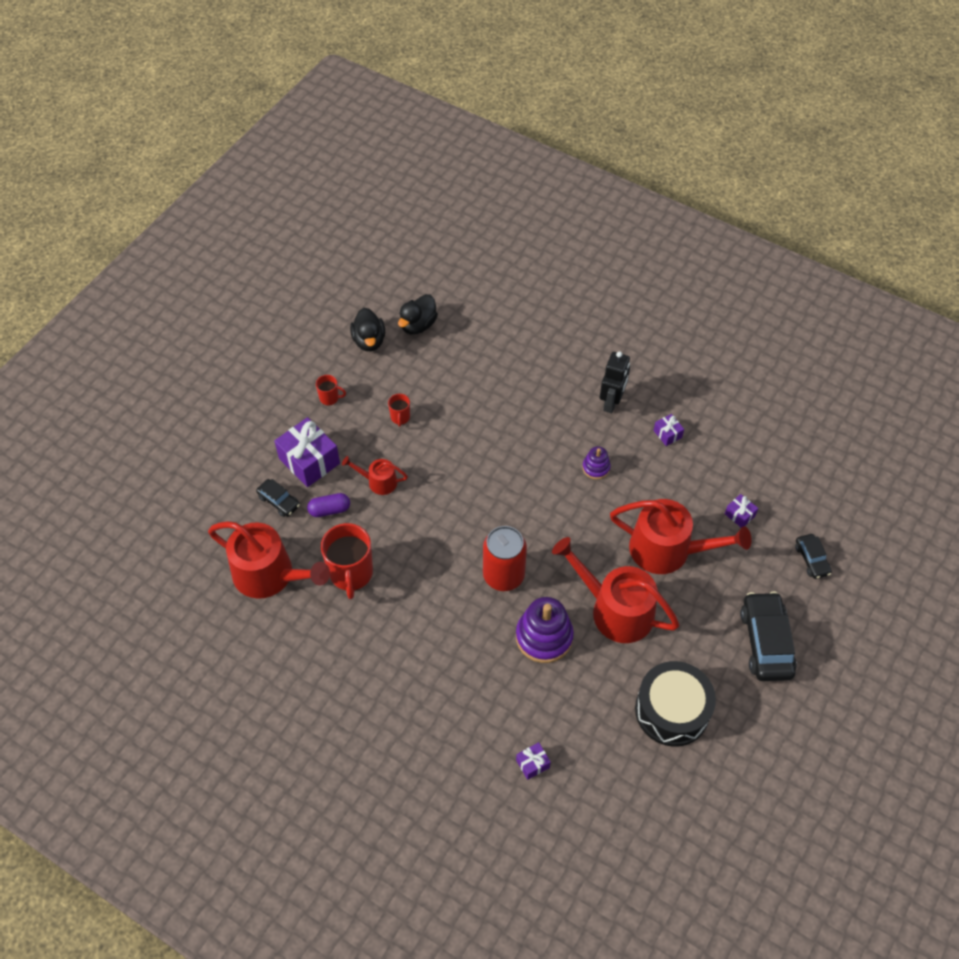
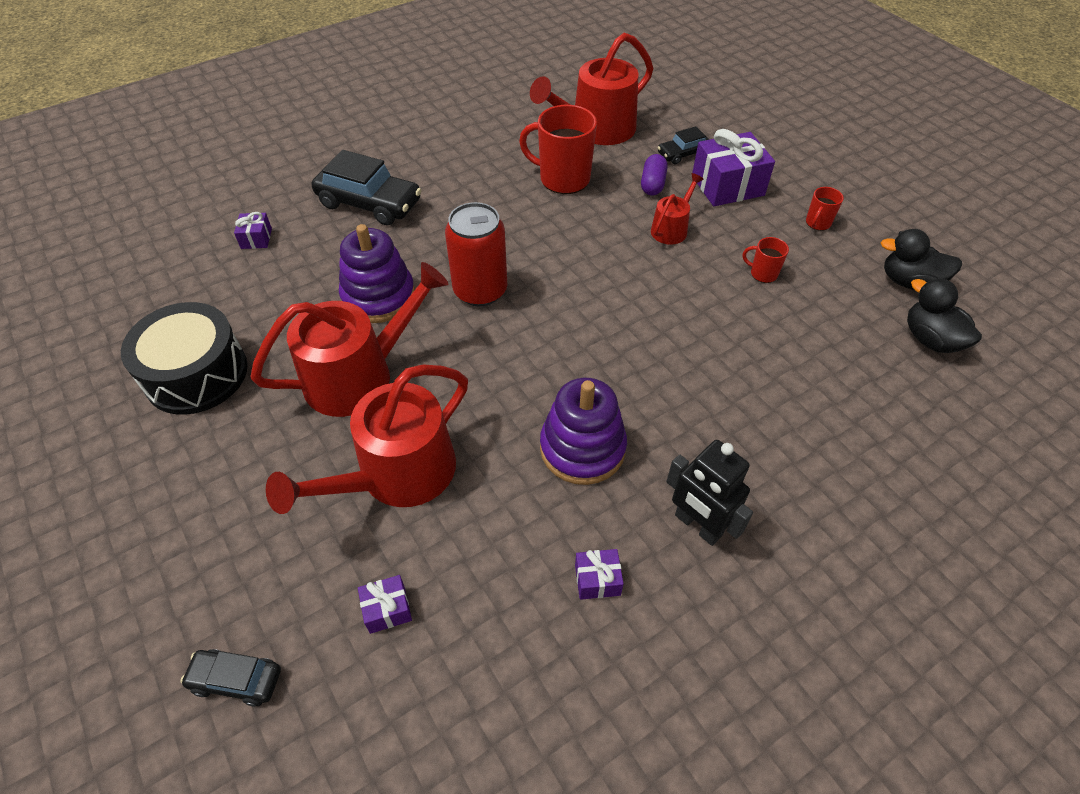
camera: 115 degrees right, 5 degrees down
(596, 468) = (582, 448): purple stacking toy -> purple stacking toy, size x1.90
(765, 642) = (178, 525): black car -> black car (369, 203)

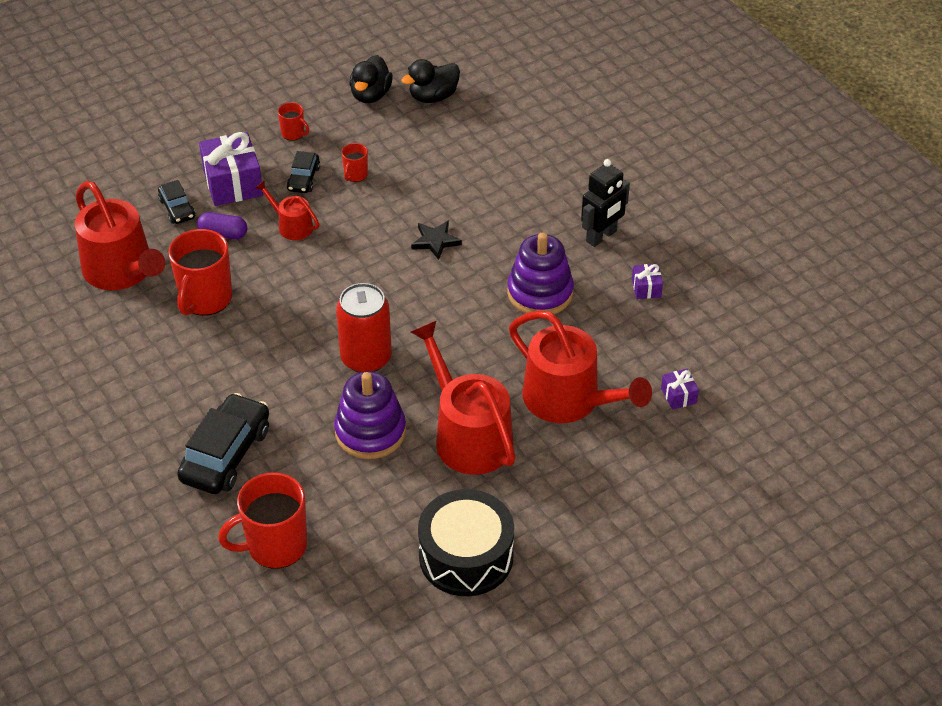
camera: 90 degrees left, 5 degrees down
(236, 680) = (736, 470): black car -> black car (303, 179)
(256, 238) = (275, 546): purple gift -> red mug
(663, 344) = (435, 241): none -> black star

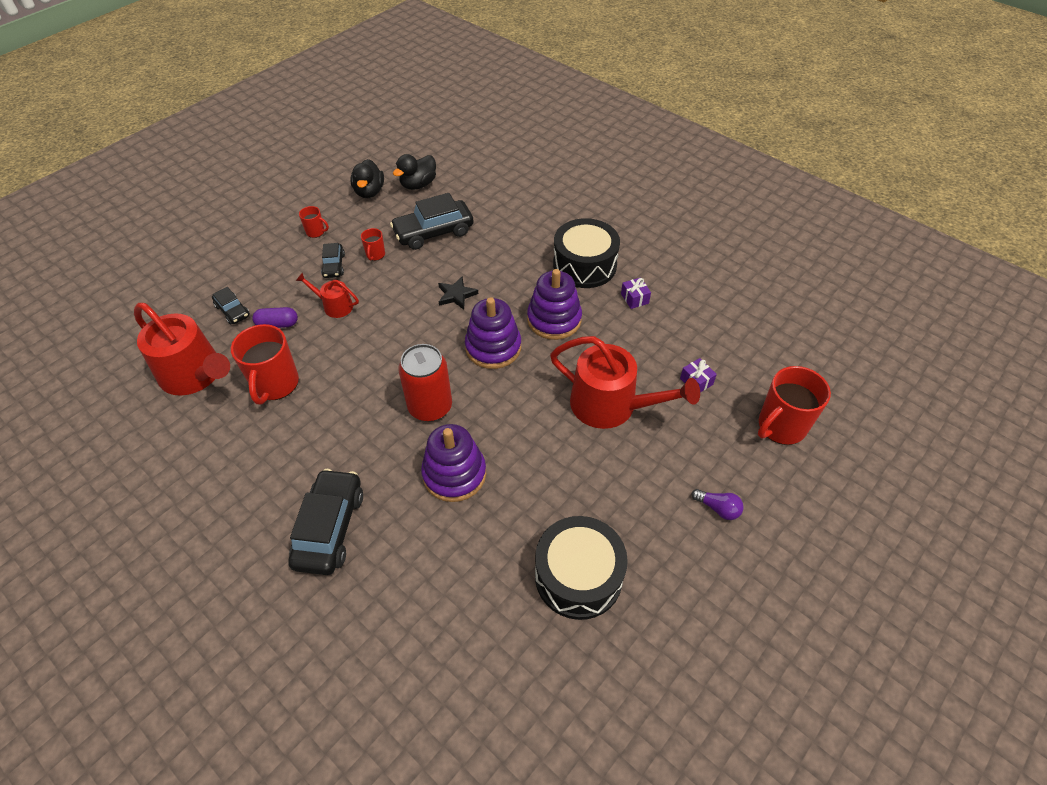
camera: 15 degrees left, 5 degrees up
(233, 183) = (276, 280): purple gift -> none
(275, 546) = (400, 612): red mug -> red mug (780, 426)
(433, 161) = (433, 232): none -> black car
(458, 309) = (493, 347): none -> purple stacking toy
(468, 436) = (540, 457): red watering can -> none
(601, 236) = (584, 265): black robot -> black drum
(643, 528) = (718, 508): none -> purple light bulb

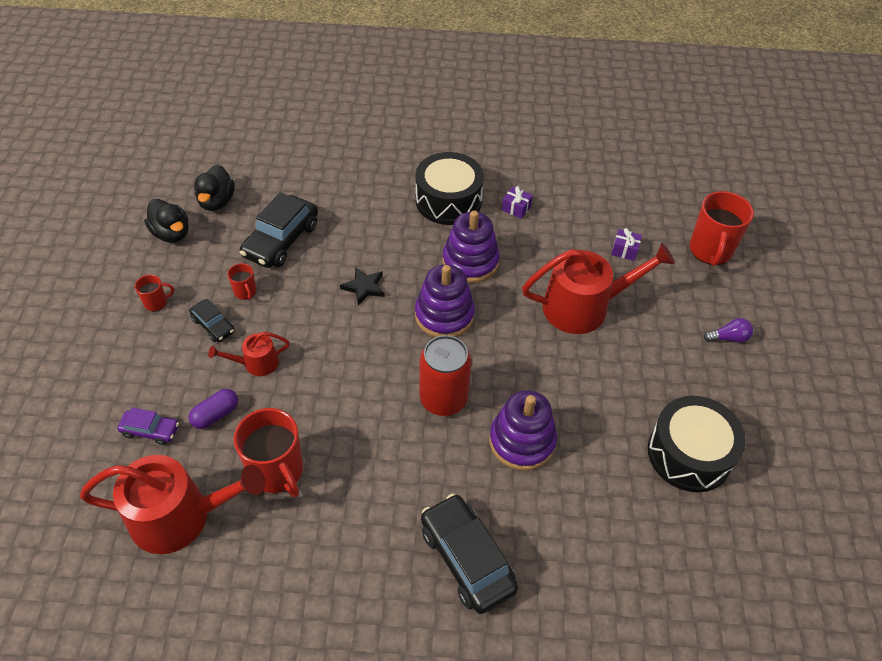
camera: 40 degrees left, 0 degrees up
(233, 311) = (150, 430): black car -> purple car

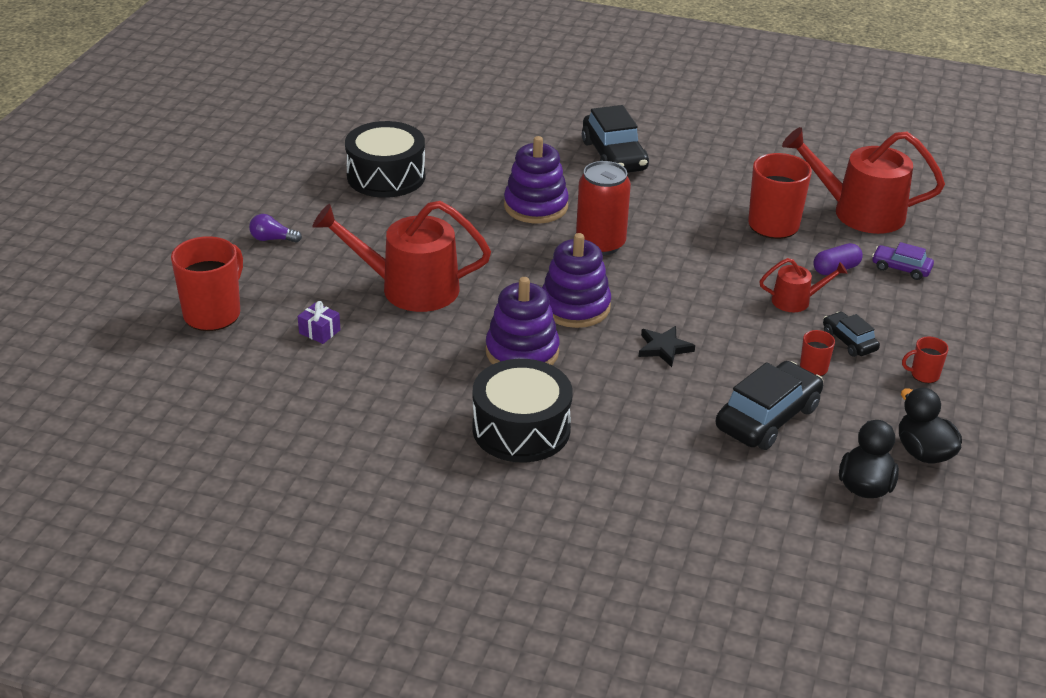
camera: 165 degrees left, 15 degrees down
(516, 208) = (430, 403): purple gift -> none

